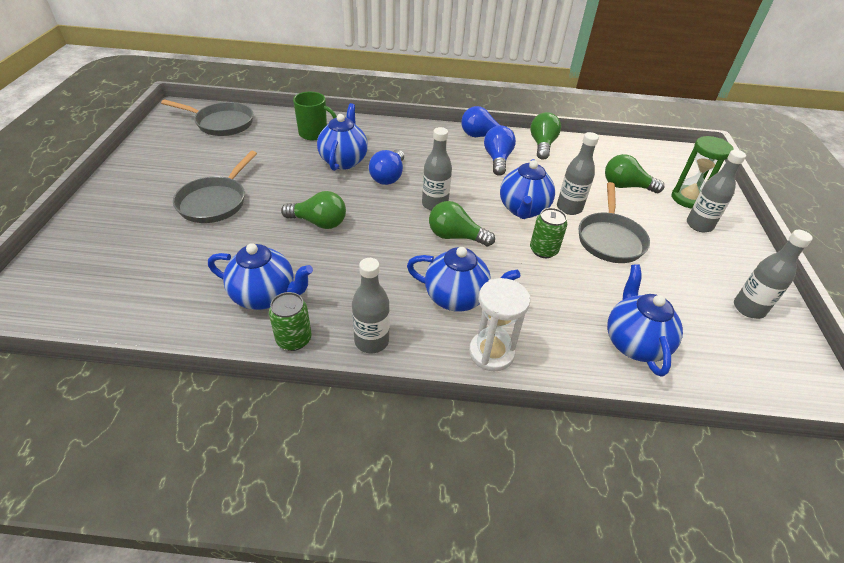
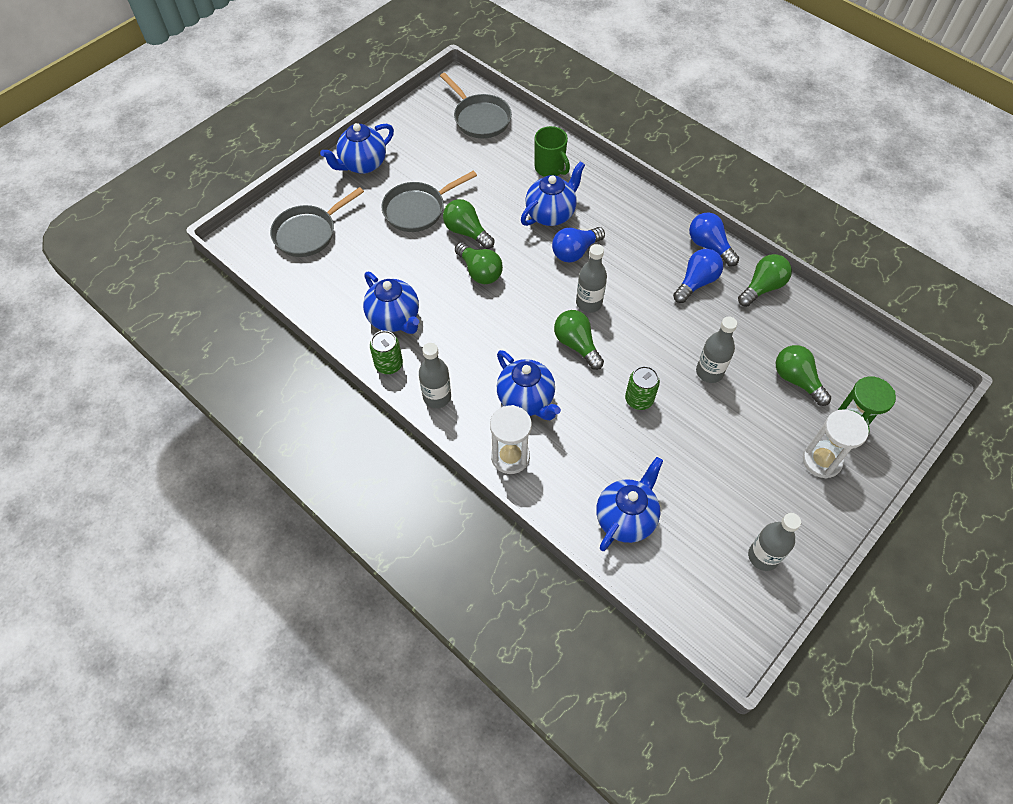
camera: 40 degrees right, 15 degrees up
(279, 200) = (467, 232): none -> green light bulb
(523, 210) = (663, 350): blue teapot -> blue teapot (363, 164)
(610, 239) = (712, 423): grey pan -> grey pan (308, 233)
(699, 225) = (821, 460): grey bottle -> white hourglass

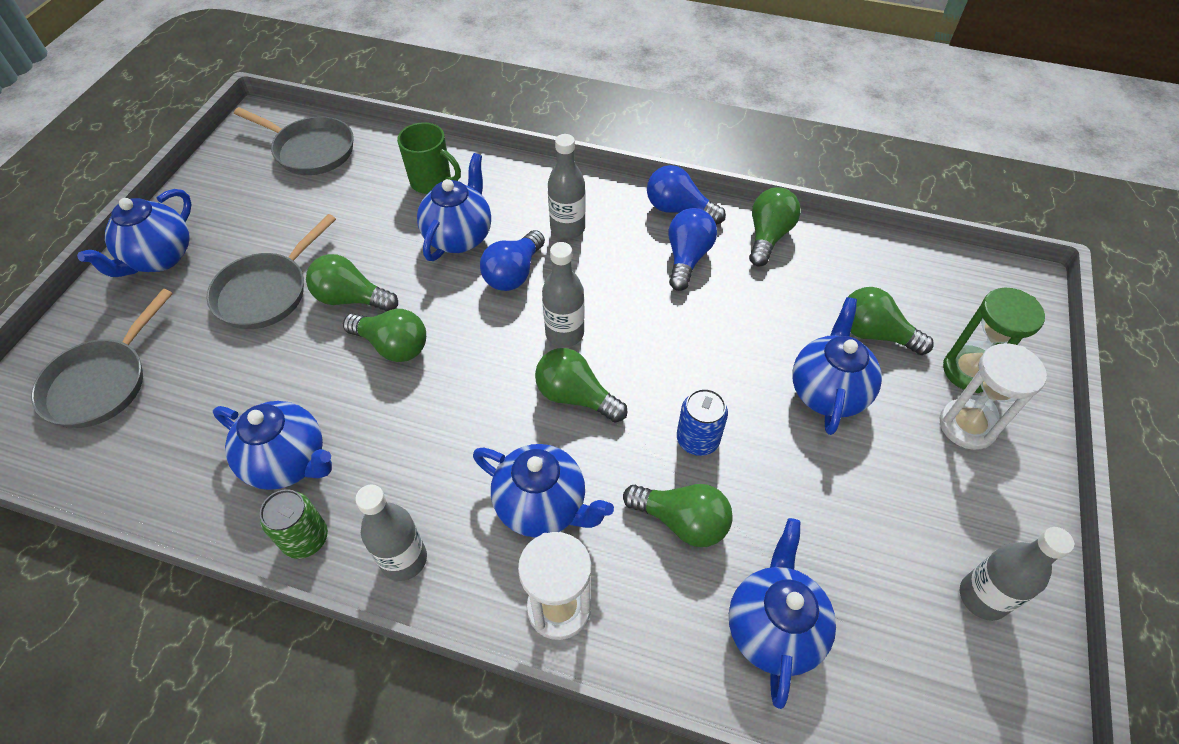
camera: 25 degrees left, 5 degrees down
(604, 441) = (681, 521): none -> green light bulb
(639, 399) = (697, 439): green can -> blue can
(709, 372) = (766, 365): grey bottle -> grey bottle (567, 228)
(740, 404) = (827, 392): none -> blue teapot

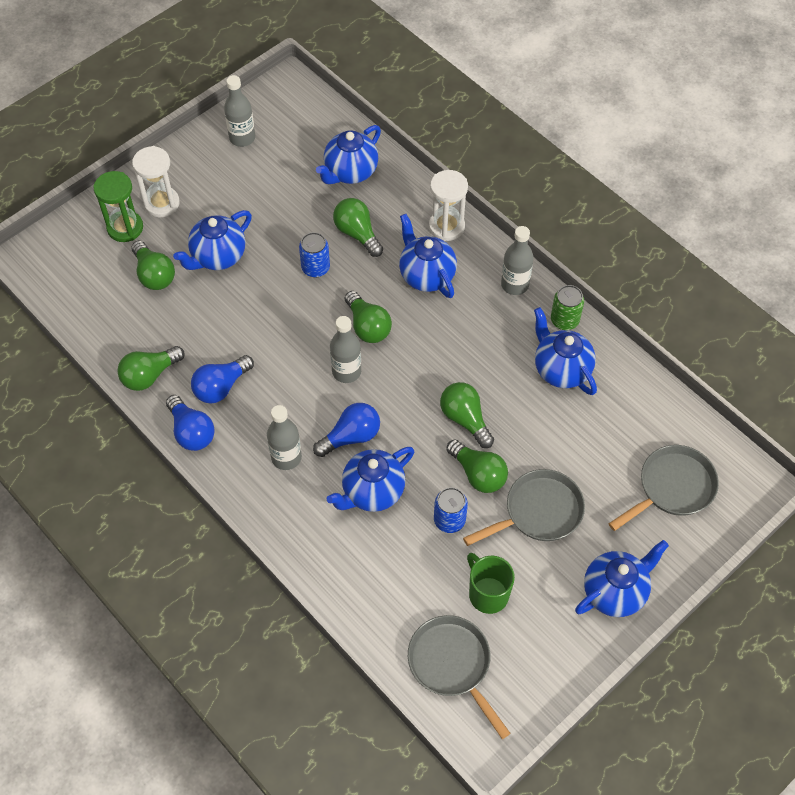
camera: 150 degrees left, 5 degrees up
(364, 246) = (449, 520): none -> blue can
(432, 182) = (363, 564): green mug -> green mug (487, 594)

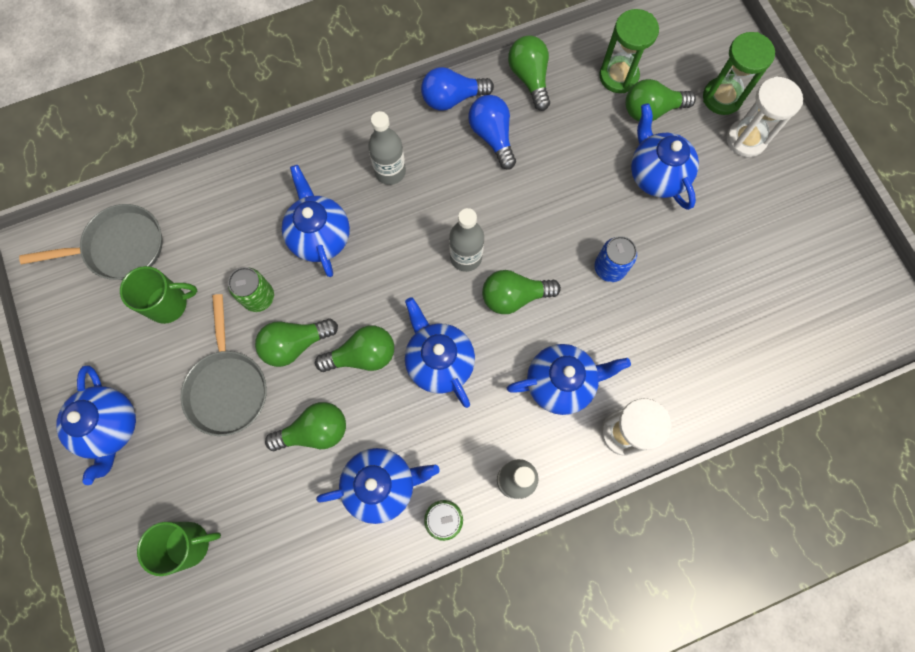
camera: 110 degrees right, 15 degrees up
(126, 307) = (618, 76): none -> green hourglass
(242, 138) = (822, 245): grey bottle -> none
(350, 172) = (738, 349): blue teapot -> blue teapot (439, 361)
(351, 437) = (388, 237): blue light bulb -> none
(357, 233) = (643, 327): green light bulb -> green light bulb (314, 431)
(449, 520) = (258, 297): blue can -> green can
(672, 488) = (189, 544): grey pan -> green mug

